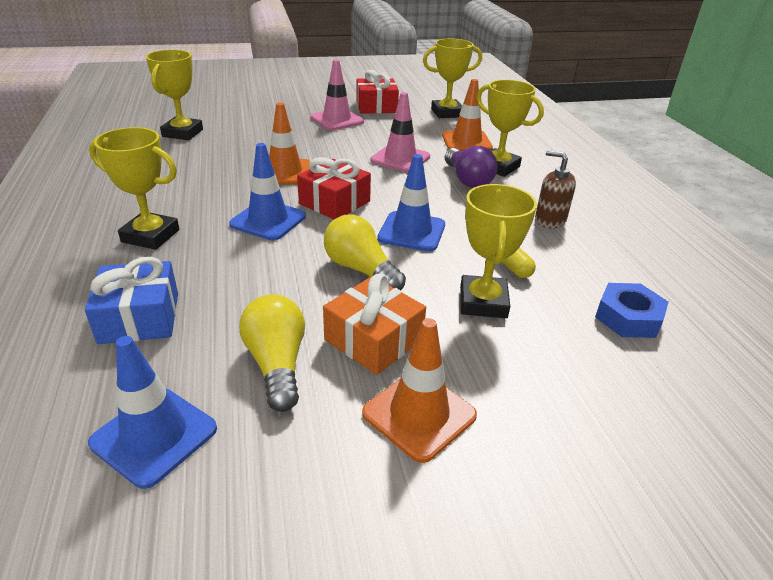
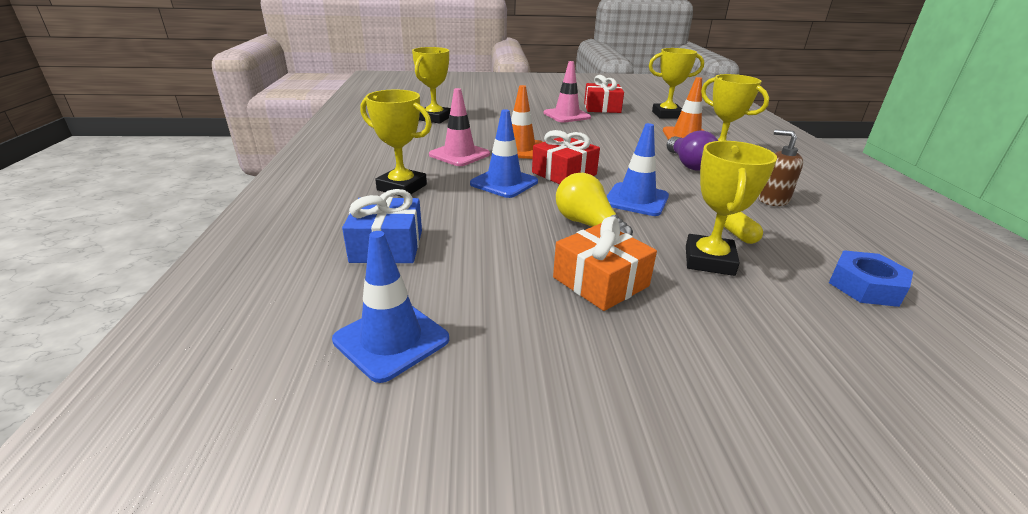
camera: 10 degrees right, 5 degrees down
(277, 364) = (508, 293): yellow light bulb -> none
(400, 159) = (624, 145): pink traffic cone -> pink traffic cone (459, 154)
(419, 414) = (647, 349): orange traffic cone -> none

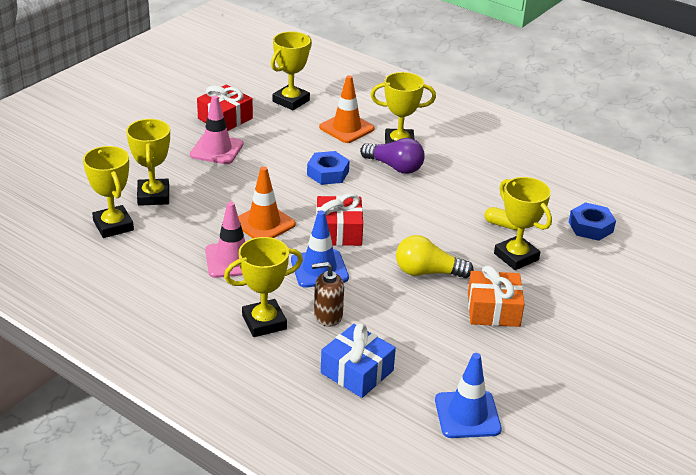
camera: 50 degrees left, 5 degrees up
(484, 117) = (153, 196): none -> yellow trophy
(622, 148) = (328, 173): none -> blue nut
(636, 200) = (418, 229): blue traffic cone -> none
(772, 200) = (483, 177): brown soap dispenser -> brown soap dispenser (328, 315)

